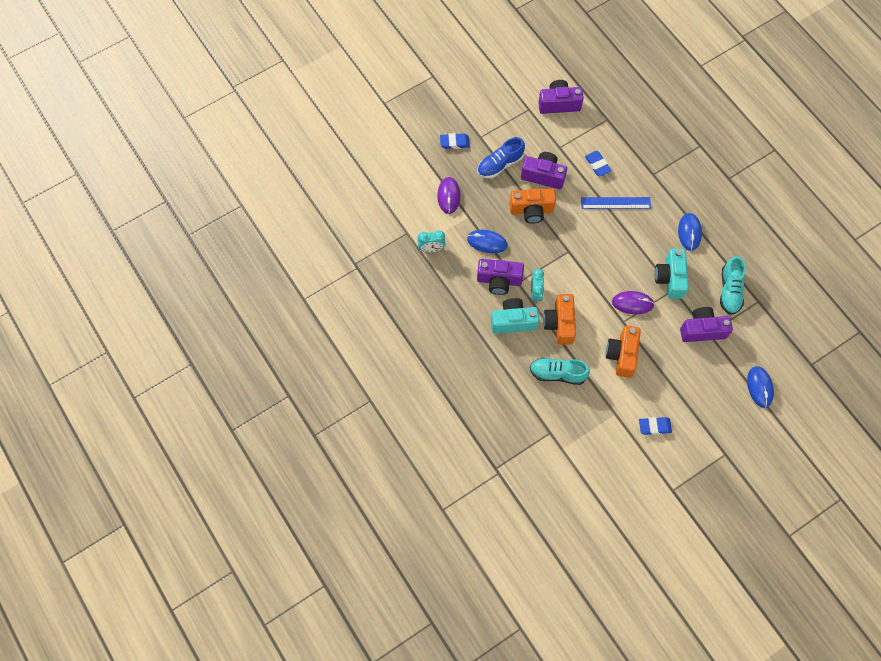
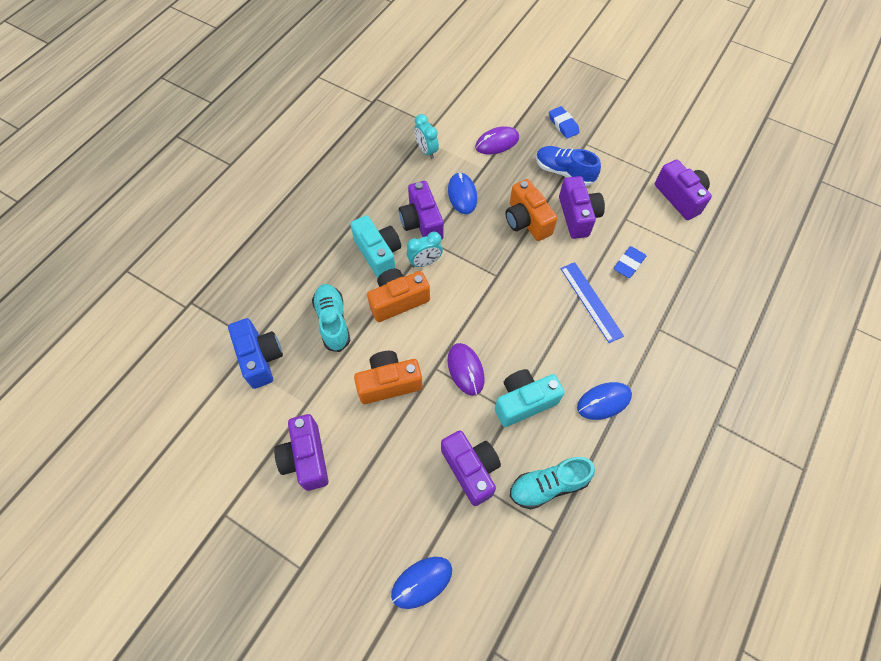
camera: 65 degrees right, 5 degrees down
(566, 433) = (260, 358): none -> blue camera
(654, 426) = (306, 458): blue eraser -> purple camera

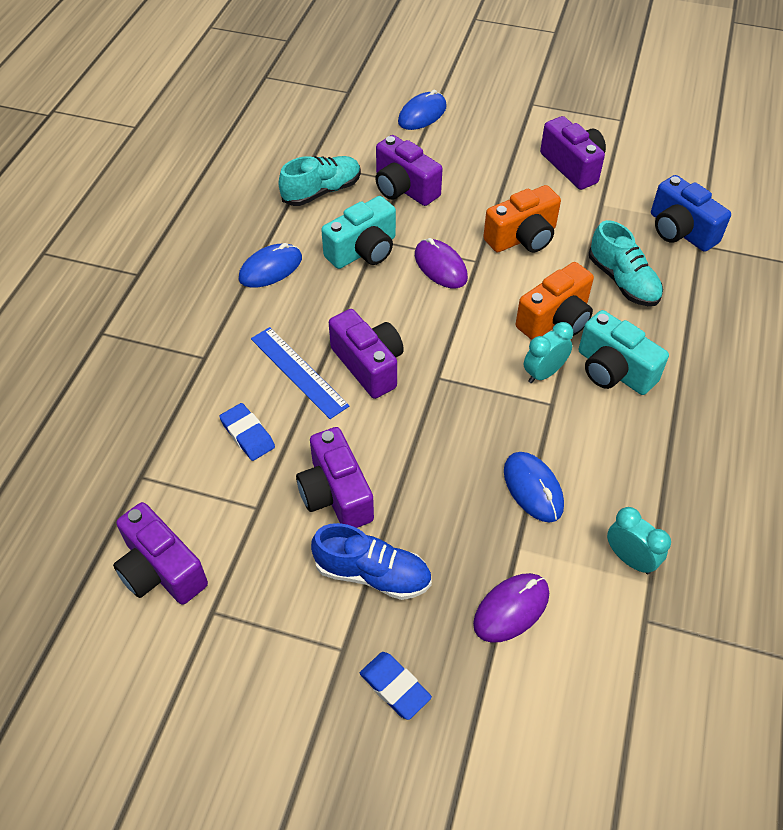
camera: 165 degrees right, 10 degrees down
(421, 222) = (575, 428): purple camera -> purple camera (369, 365)
(526, 221) = (416, 467): orange camera -> none
(629, 264) = (247, 435): blue eraser -> blue eraser turned 60 degrees counterclockwise

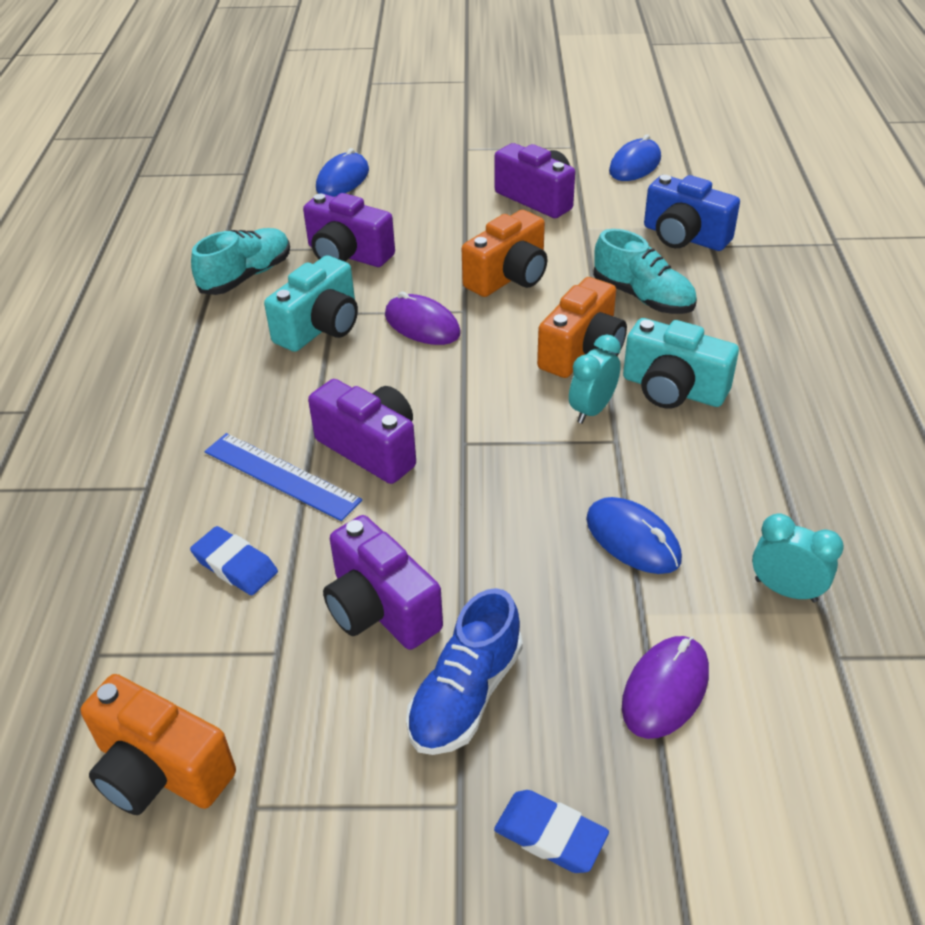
camera: 15 degrees left, 10 degrees down
(161, 570) = (160, 770): purple camera -> orange camera
(270, 268) = (206, 369): blue mouse -> blue mouse (635, 165)
(372, 574) = (465, 695): blue shoe -> blue shoe turned 120 degrees clockwise

